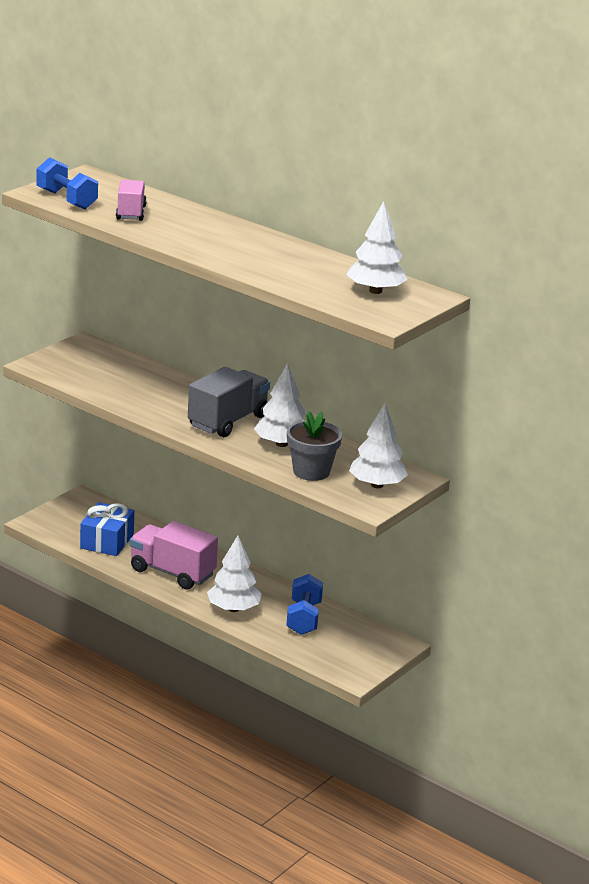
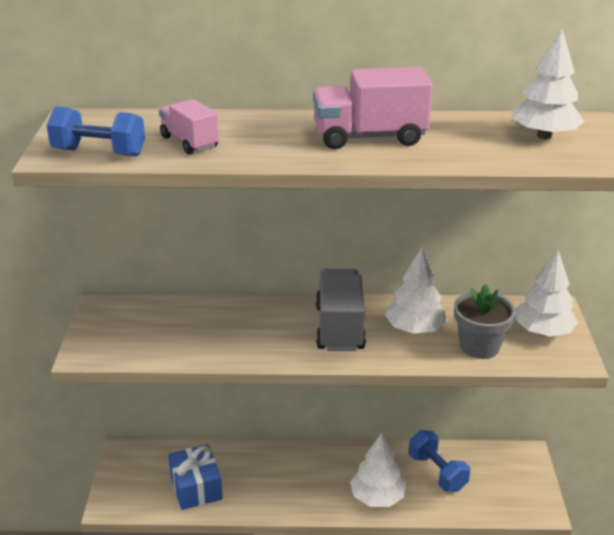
camera: 35 degrees left, 5 degrees up
(172, 572) = (287, 488): pink truck -> pink truck (369, 137)

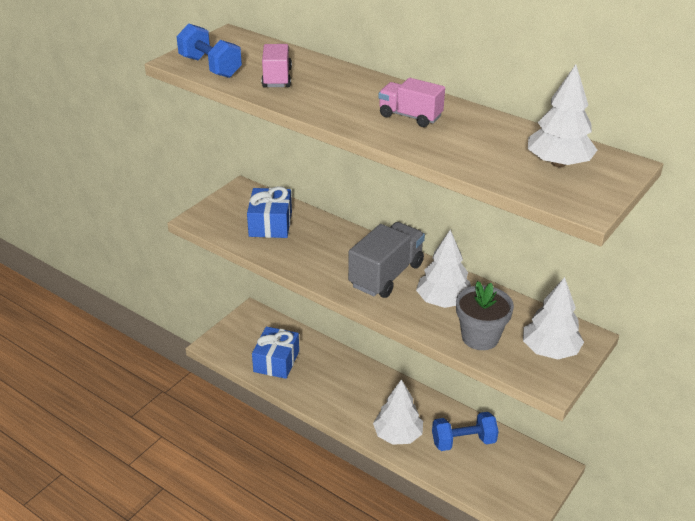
camera: 35 degrees right, 5 degrees up
(172, 326) = (270, 224): none -> blue gift
(369, 137) = (410, 116): pink truck -> pink truck, size x0.62
(437, 472) = (463, 441): blue dumbbell -> blue dumbbell turned 75 degrees clockwise

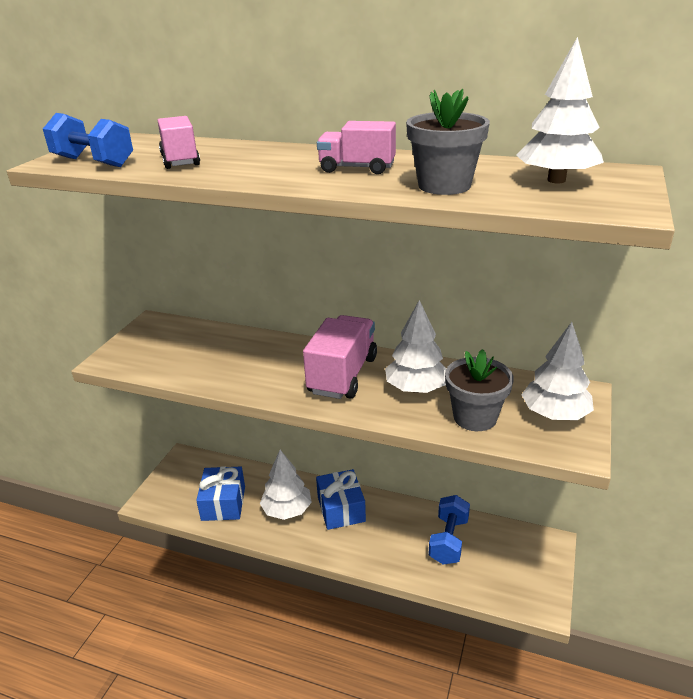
camera: 15 degrees left, 5 degrees down
(270, 224) = (194, 349): blue gift -> blue gift (341, 509)
(386, 275) = (342, 375): grey truck -> pink truck
(397, 435) = (379, 551): white tree -> white tree (287, 510)
(463, 441) = (448, 540): blue dumbbell -> blue dumbbell turned 45 degrees counterclockwise
(466, 151) = (444, 186): none -> grey flower pot

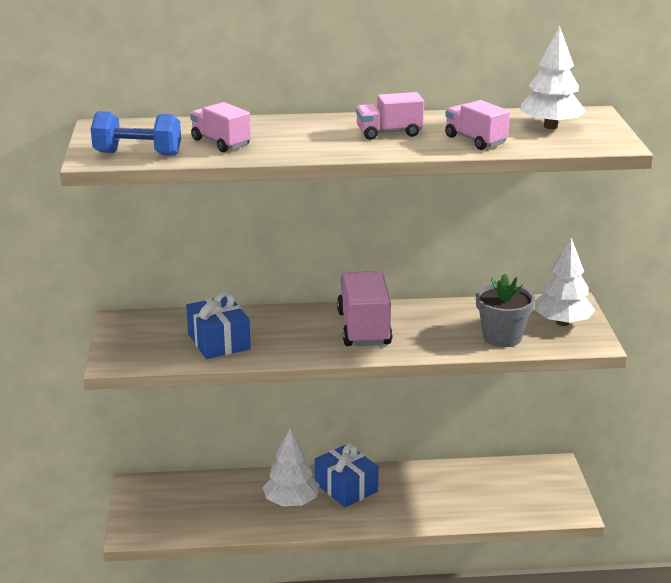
camera: 25 degrees left, 5 degrees down
(223, 503) = (218, 513): blue gift -> blue gift (219, 341)
(416, 388) = (437, 326): white tree -> none
(444, 186) = (475, 140): grey flower pot -> pink truck
(448, 540) = (465, 486): blue dumbbell -> none

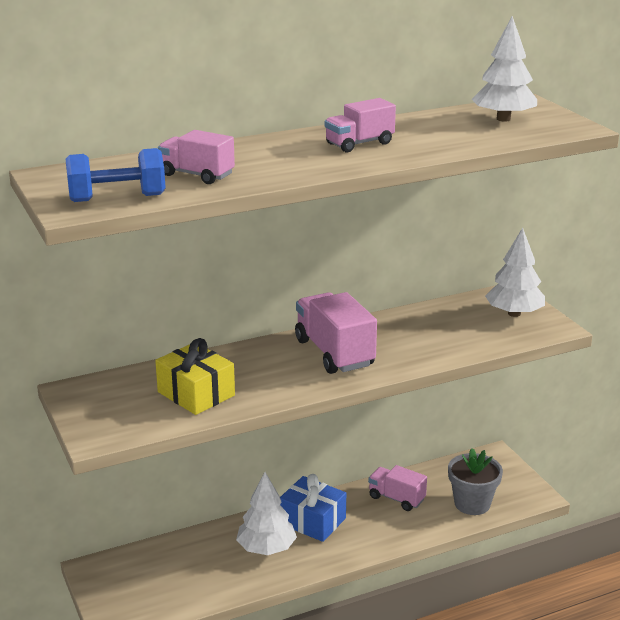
camera: 20 degrees left, 0 degrees up
(219, 341) = (196, 394): blue gift -> yellow gift
(475, 140) = (449, 140): pink truck -> pink truck (396, 498)
(502, 337) = (471, 337): grey flower pot -> grey flower pot (472, 504)

